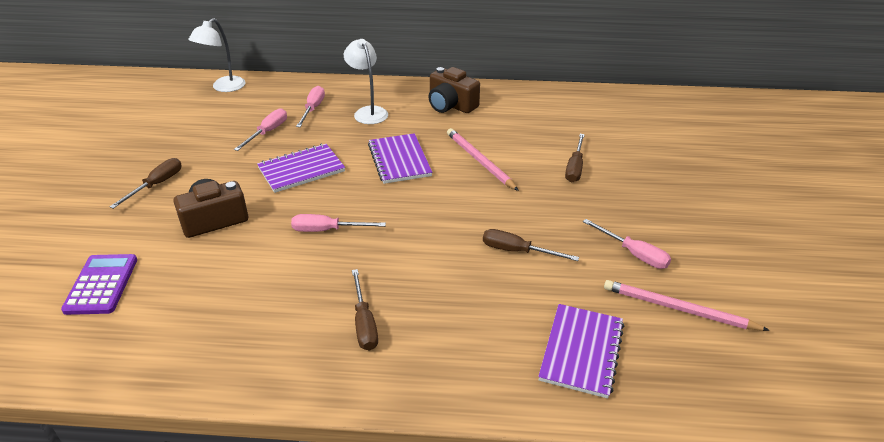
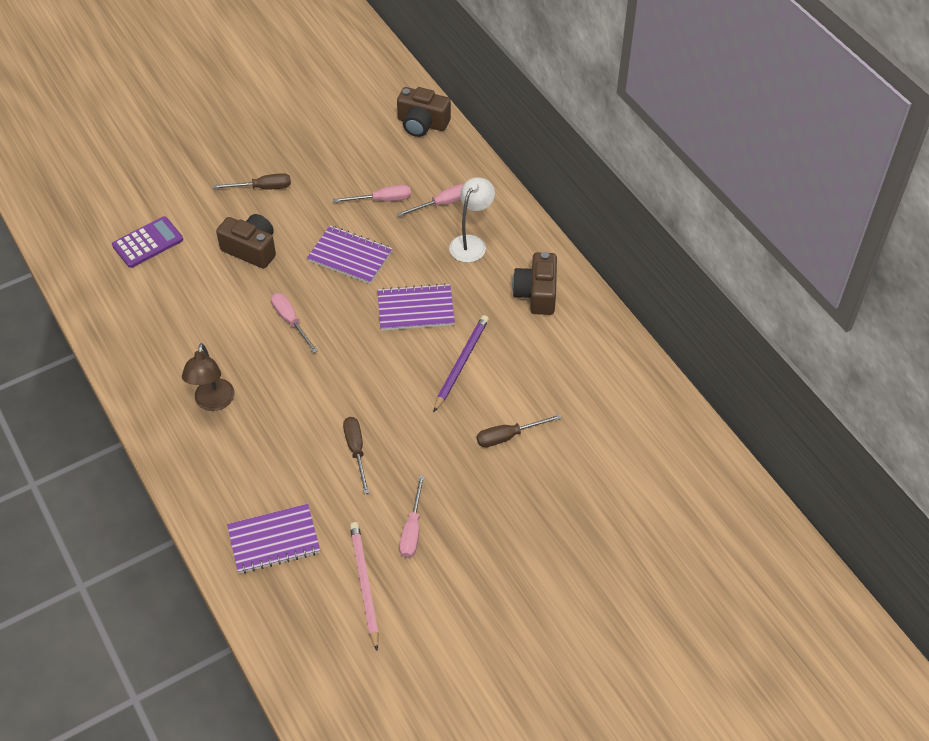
camera: 55 degrees right, 15 degrees up
(224, 87) = (422, 123): white lamp -> brown camera
(364, 323) = (213, 402): brown screwdriver -> brown lamp
(399, 160) = (415, 309): purple notebook -> purple notebook turned 45 degrees clockwise
(479, 161) = (461, 363): pink pencil -> purple pencil

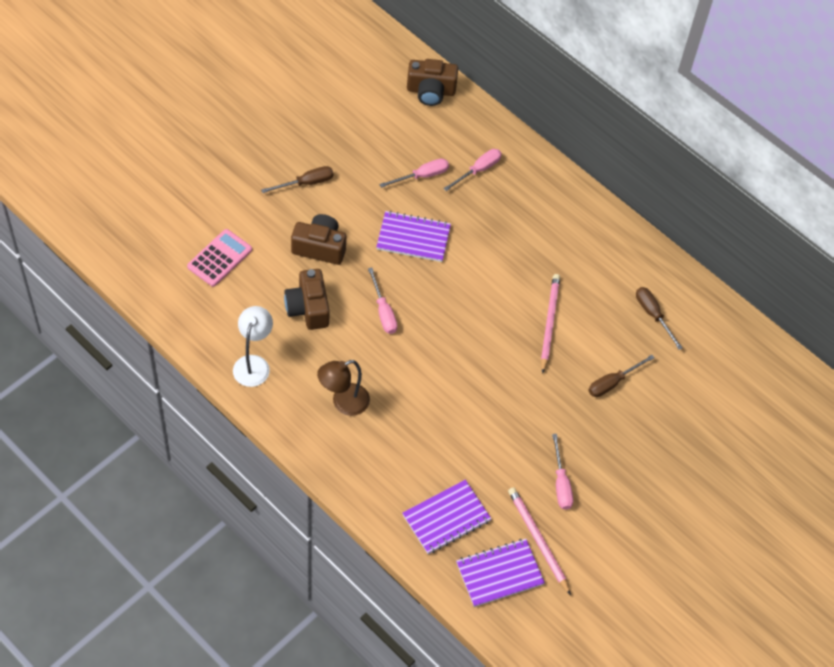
camera: 20 degrees left, 5 degrees up
(148, 243) = (219, 258): purple calculator -> pink calculator
(213, 402) = (343, 403): brown lamp -> brown lamp turned 75 degrees clockwise
(290, 321) = (383, 311): pink screwdriver -> pink screwdriver turned 150 degrees counterclockwise
(356, 451) = (487, 422): brown screwdriver -> brown screwdriver (653, 315)
(415, 309) = (491, 278): purple notebook -> purple notebook (499, 573)
(461, 363) = (549, 323): purple pencil -> pink pencil
(471, 243) = (518, 205): white lamp -> white lamp (253, 364)
(536, 293) = (592, 244): brown camera -> brown camera (308, 308)

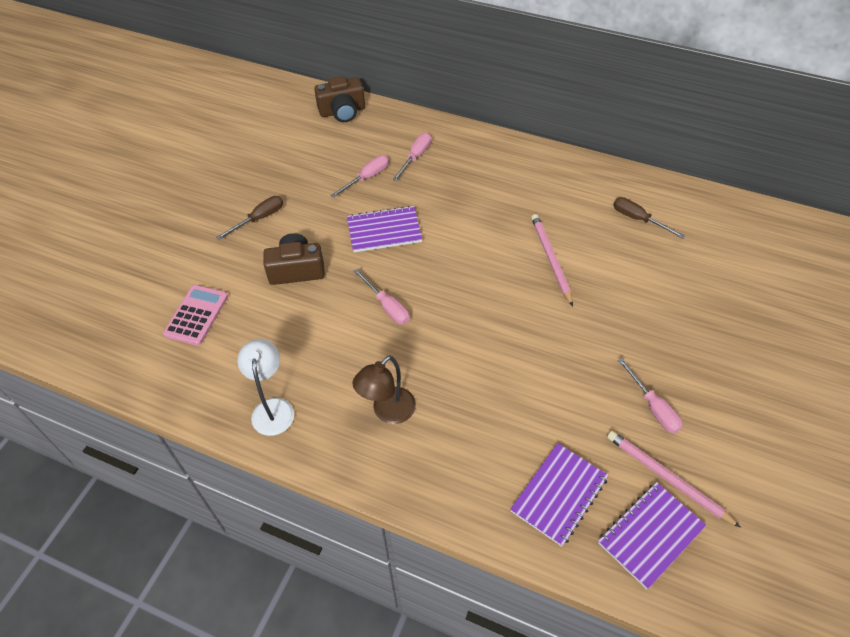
camera: 15 degrees left, 5 degrees down
(308, 308) = (309, 330): brown camera -> none
(613, 382) = (641, 290): brown screwdriver -> none

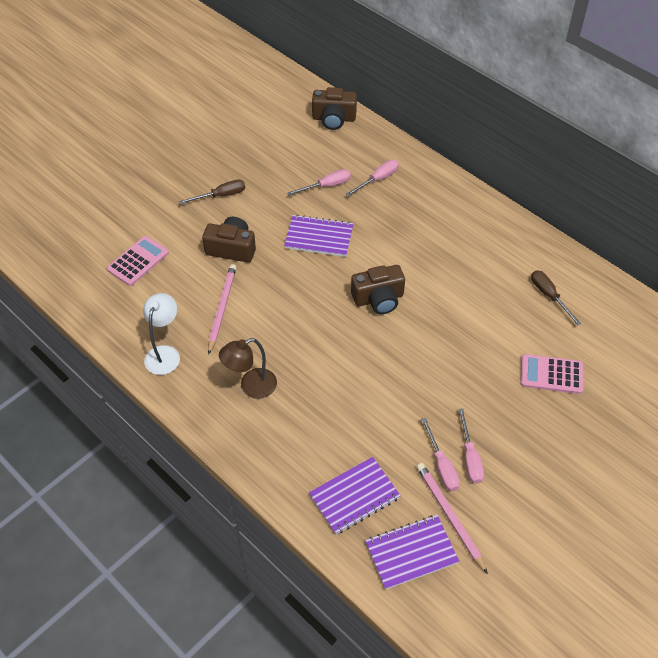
camera: 20 degrees right, 0 degrees up
(387, 306) = (290, 302): pink screwdriver -> pink screwdriver (441, 465)
(476, 274) = (378, 299): none -> brown camera
(550, 259) = (449, 306): pink pencil -> pink pencil (222, 308)
(683, 294) = (551, 374): none -> pink calculator

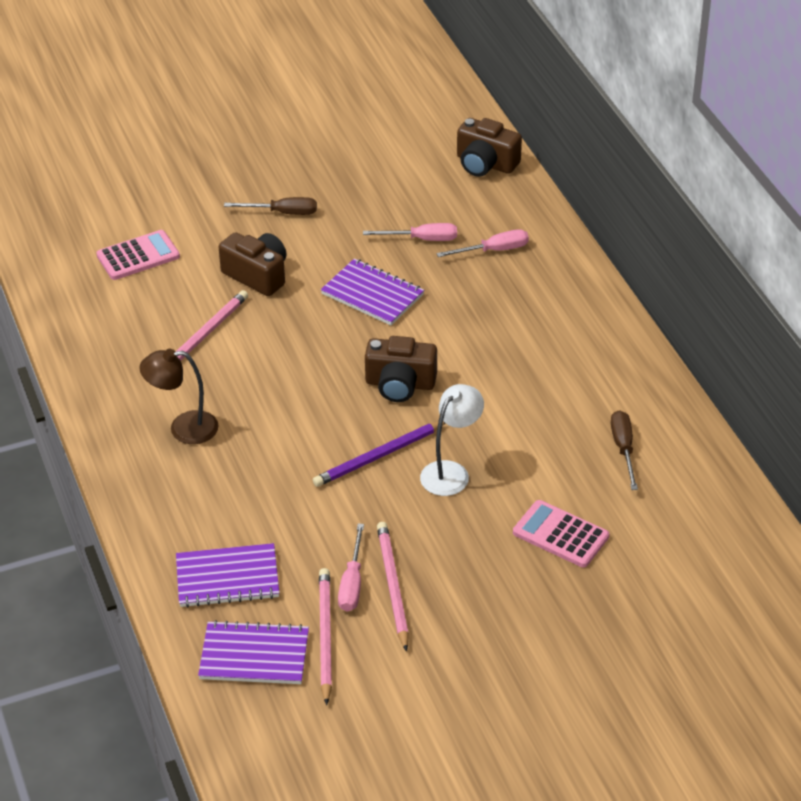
camera: 25 degrees right, 10 degrees down
(165, 353) = (107, 362): white lamp -> white lamp (451, 472)
(398, 359) = (379, 456): none -> purple pencil
(470, 457) = (392, 586): pink screwdriver -> pink pencil

